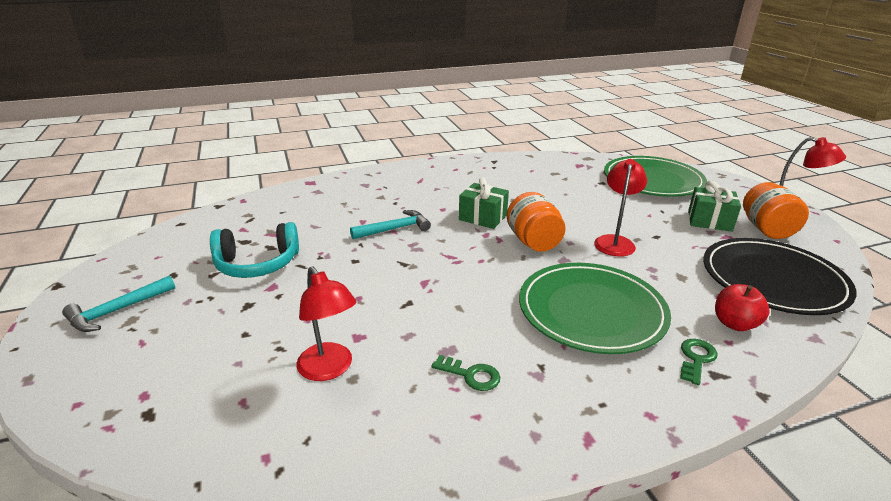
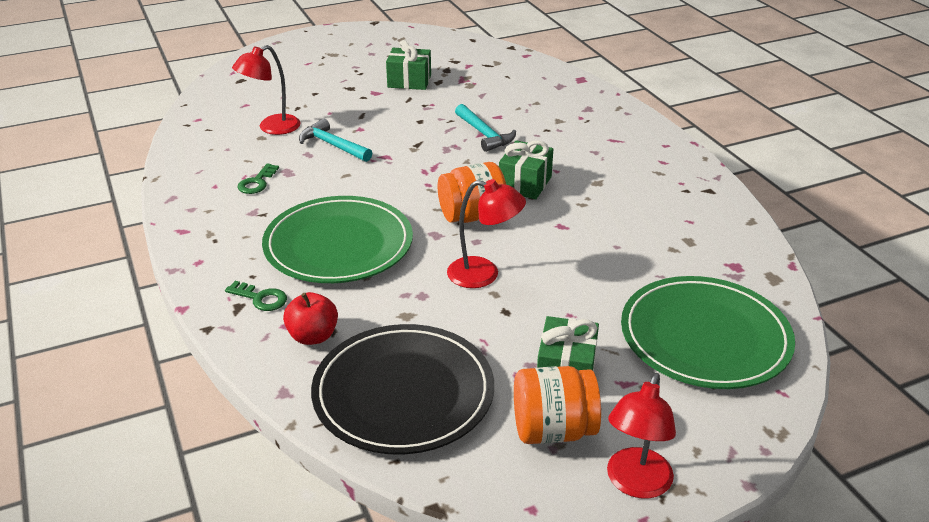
camera: 85 degrees right, 5 degrees up
(117, 311) = (343, 47): turquoise hammer -> turquoise hammer (332, 145)
(257, 264) = (409, 81): turquoise headphones -> green gift

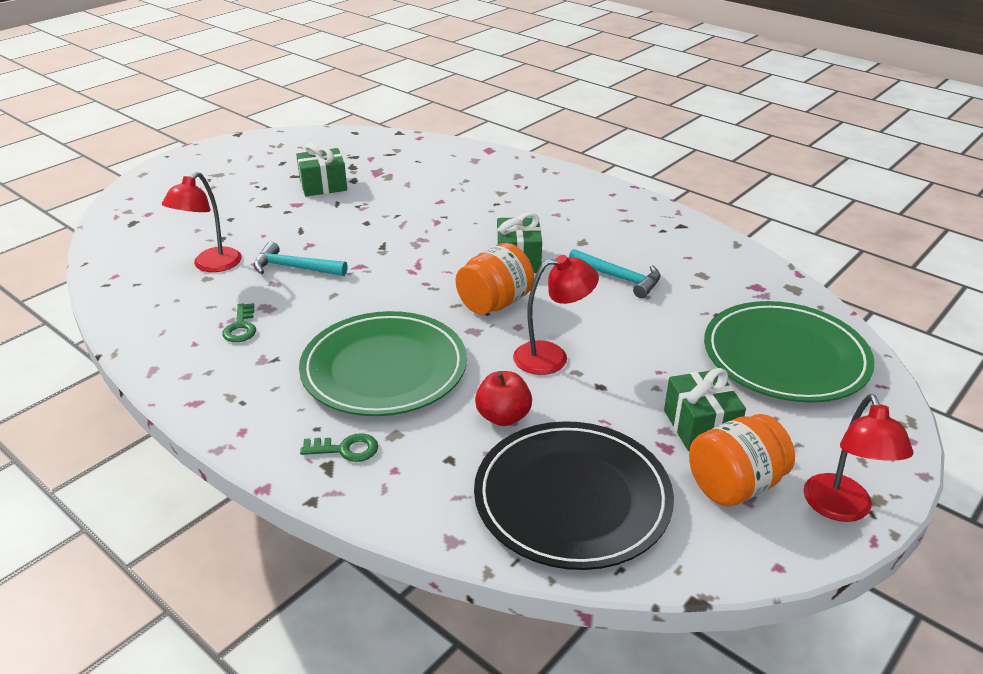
camera: 25 degrees left, 0 degrees up
(313, 336) = (435, 471): red apple -> red apple (503, 417)
(484, 134) = (441, 221): turquoise hammer -> turquoise hammer (619, 278)

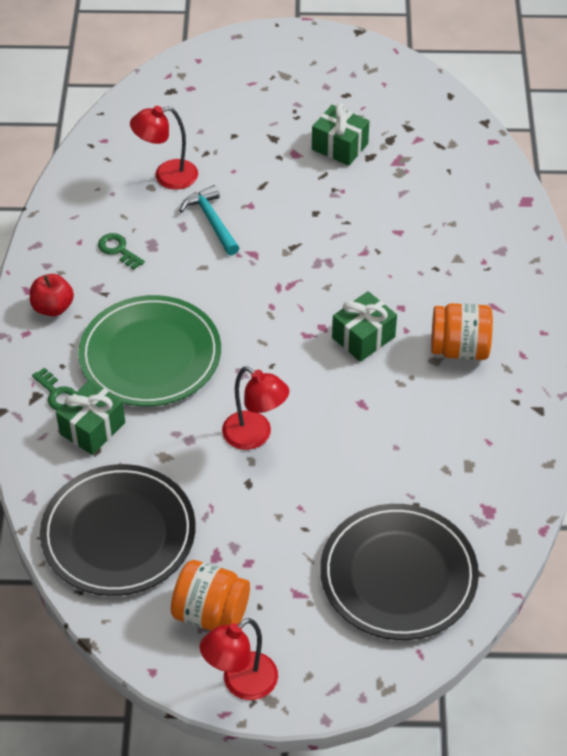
camera: 50 degrees right, 15 degrees up
(241, 327) = (118, 250): green key -> green key turned 90 degrees clockwise
(495, 303) = (288, 362): orange jar -> orange jar (459, 349)
(503, 417) = (163, 450): red apple -> red apple (53, 307)
(619, 278) = (404, 415): turquoise hammer -> none
(700, 426) = (257, 564): green gift -> green gift (92, 428)
(785, 357) = (398, 575): green plate -> black plate

